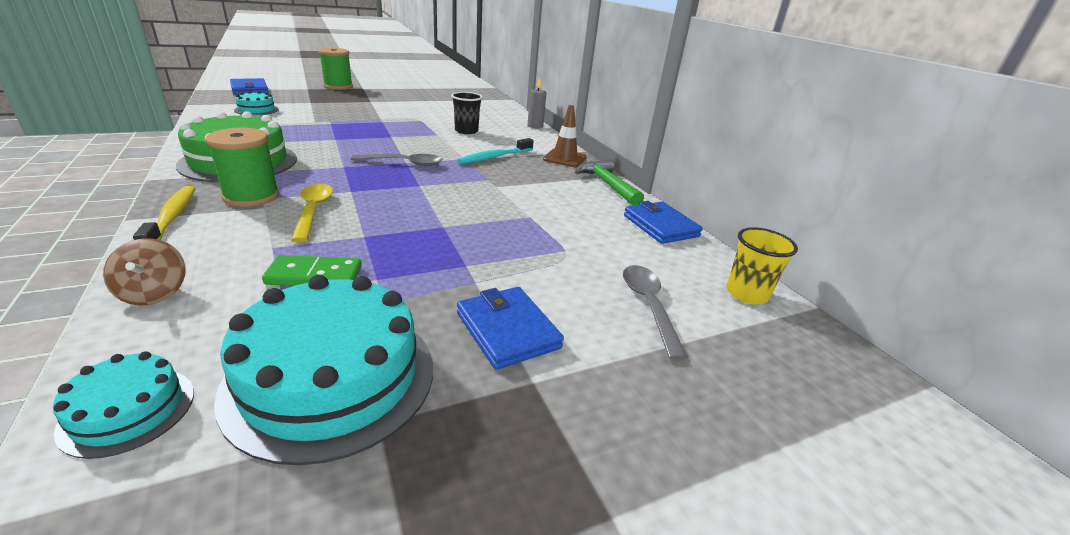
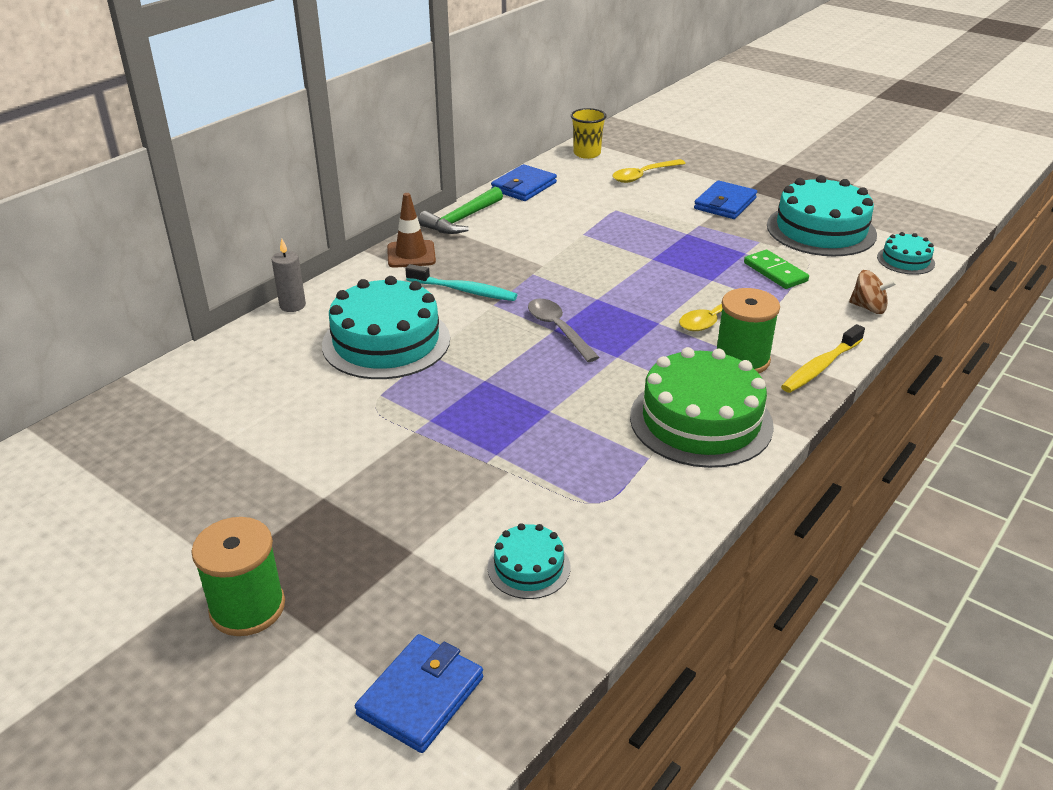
camera: 115 degrees left, 5 degrees up
(154, 293) = (868, 308): brown spinning top -> brown spinning top turned 75 degrees clockwise
(466, 131) = (386, 341): black cup -> turquoise cake
(648, 306) = (643, 175): grey spoon -> yellow spoon

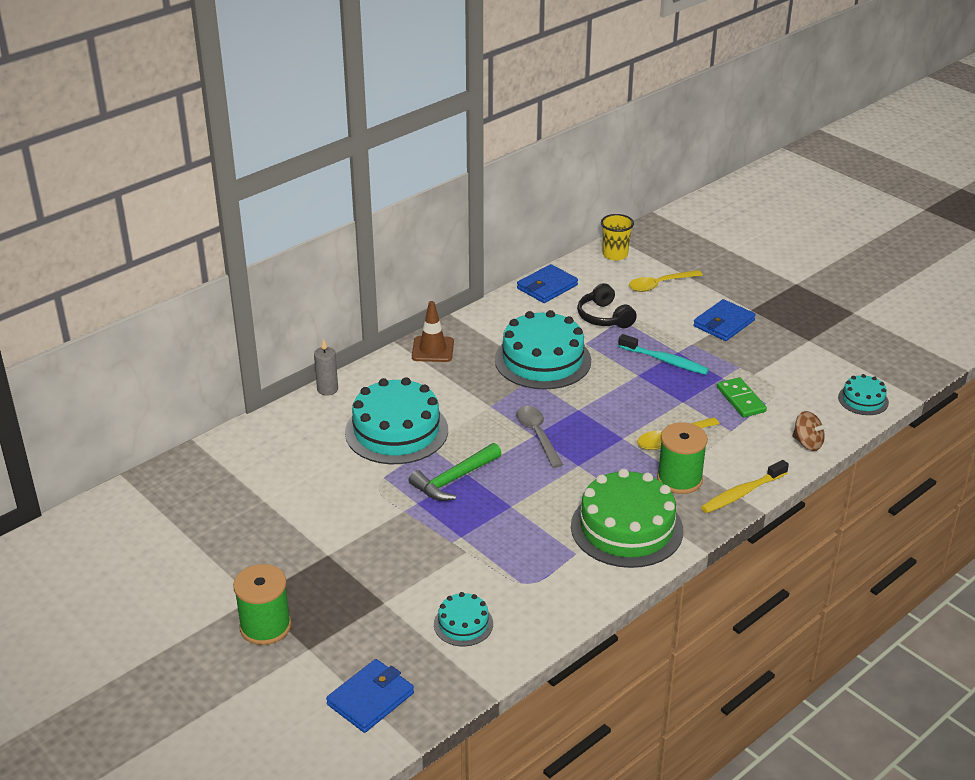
camera: 10 degrees right, 0 degrees up
(461, 219) = (483, 317): green hammer -> green hammer (454, 479)
(464, 290) = (469, 390): turquoise toothbrush -> turquoise toothbrush (665, 361)
(595, 208) = (604, 317): none -> black headphones
(821, 230) = (800, 360): turquoise cake -> turquoise cake (542, 360)

